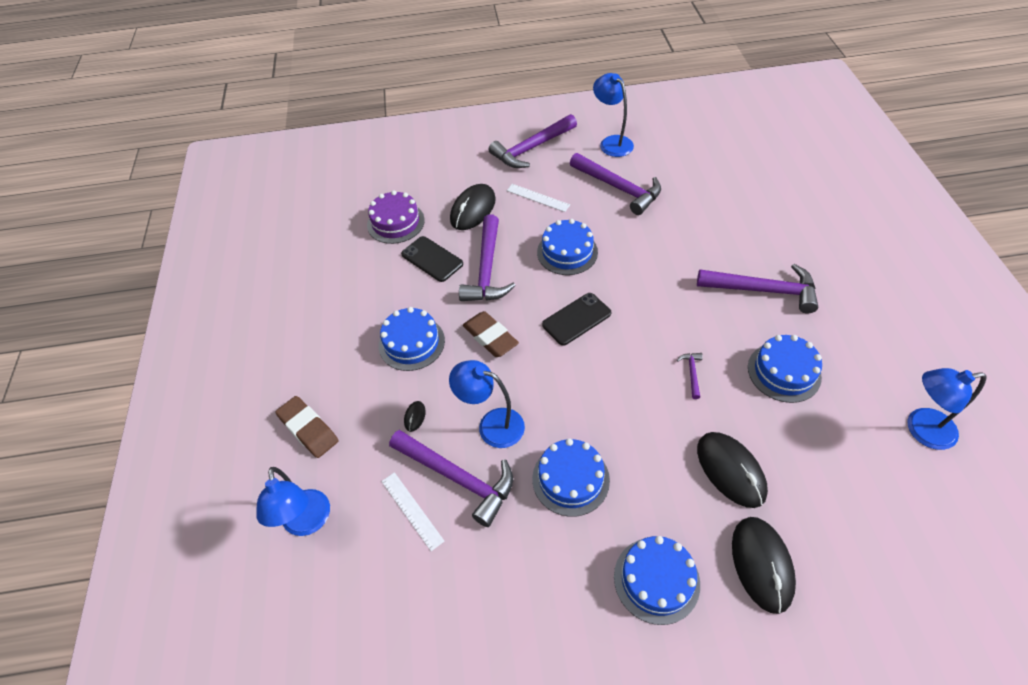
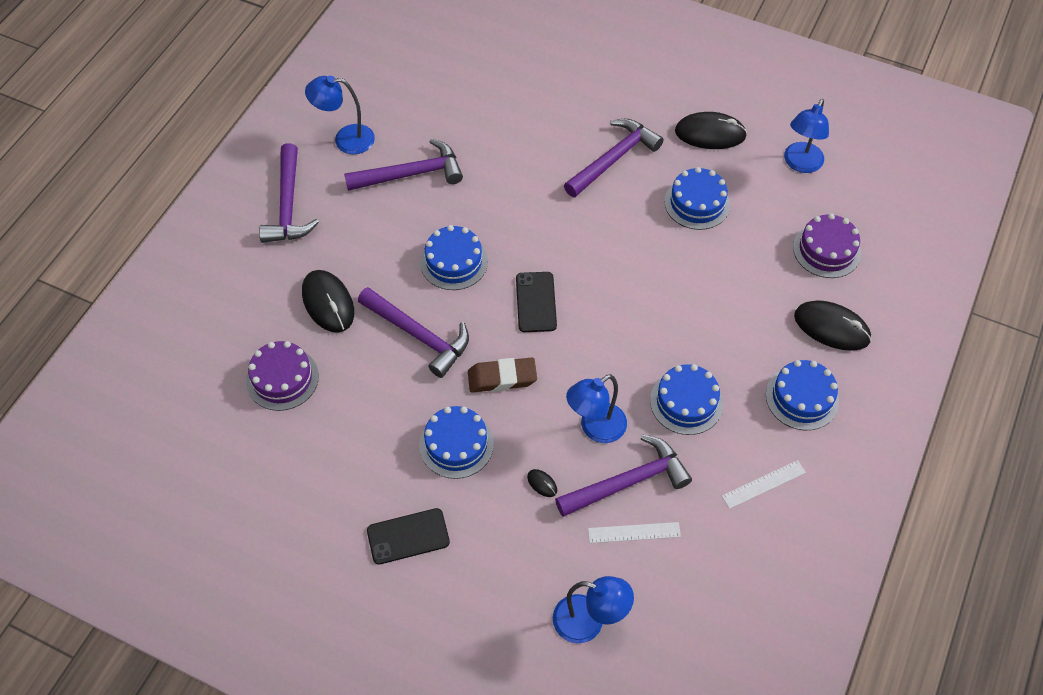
camera: 60 degrees left, 5 degrees up
(308, 429) = (489, 579): brown eraser -> none
(432, 259) = (364, 373): black phone -> black phone (408, 536)
(538, 197) = (363, 241): white ruler -> white ruler (763, 484)
(692, 373) = (653, 260): purple hammer -> none
(730, 470) = (752, 295): black mouse -> black mouse (710, 133)
(847, 509) = (826, 250): none -> purple cake

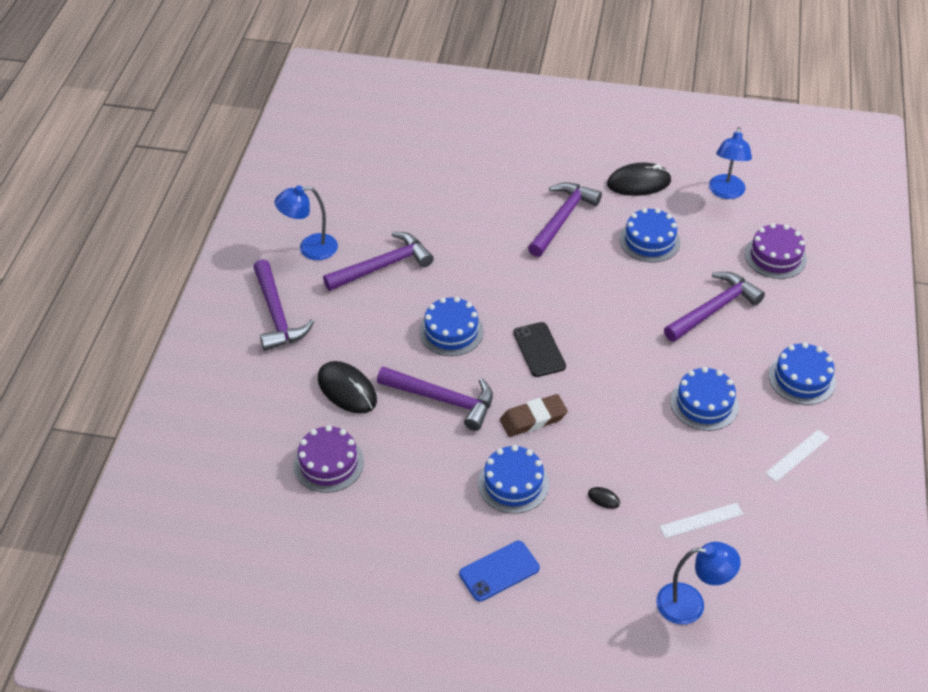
camera: 15 degrees left, 10 degrees down
(408, 536) = (499, 571): black phone -> blue phone
(595, 428) = (633, 442): blue lamp -> none
(628, 482) = (679, 480): purple hammer -> purple hammer (714, 309)
(831, 327) = (804, 317): black mouse -> none

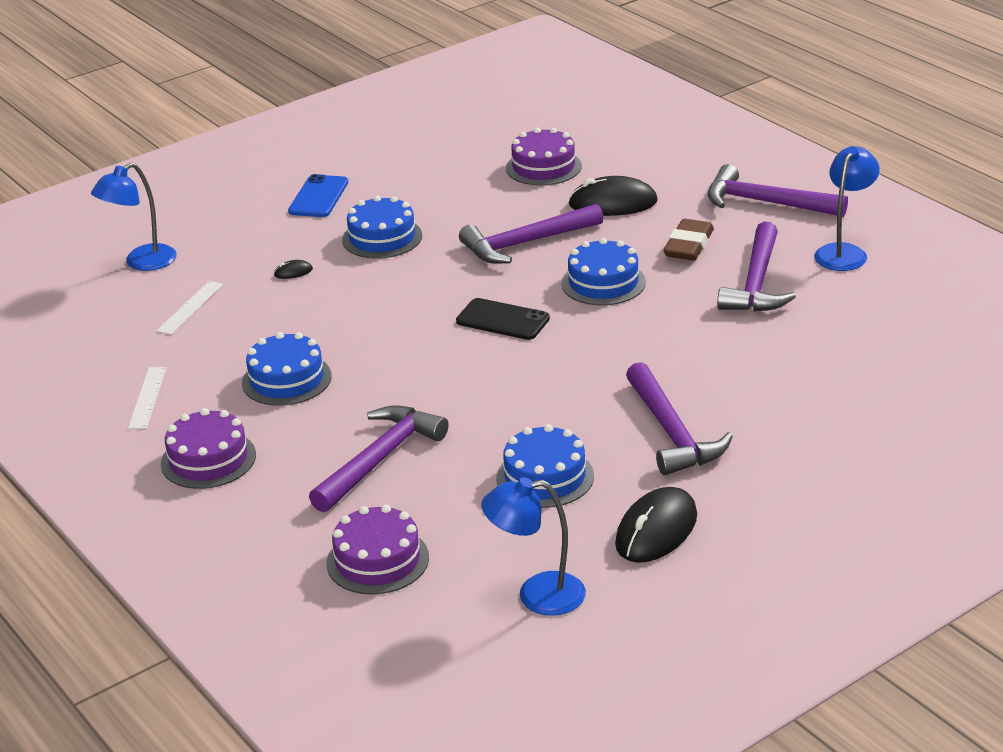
camera: 135 degrees right, 15 degrees down
(533, 419) = (429, 278): brown eraser -> brown eraser (688, 246)
(714, 309) = (379, 459): purple hammer -> purple hammer turned 150 degrees counterclockwise
(725, 192) = (537, 595): blue lamp -> blue lamp turned 60 degrees counterclockwise
(802, 378) = (208, 459): blue cake -> purple cake

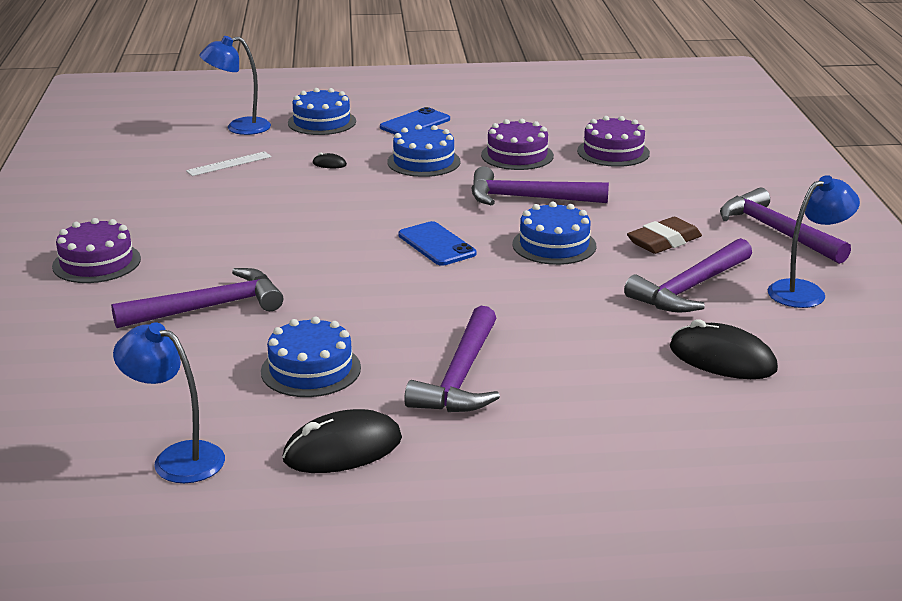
camera: 30 degrees right, 5 degrees down
(148, 397) = (119, 209): white ruler -> none
(286, 379) = (224, 230): blue cake -> blue cake (322, 122)
(377, 560) = (102, 378): purple cake -> purple cake (517, 155)
(502, 320) = (436, 244): black phone -> blue phone
(613, 203) = (638, 192): black mouse -> black mouse (722, 358)

